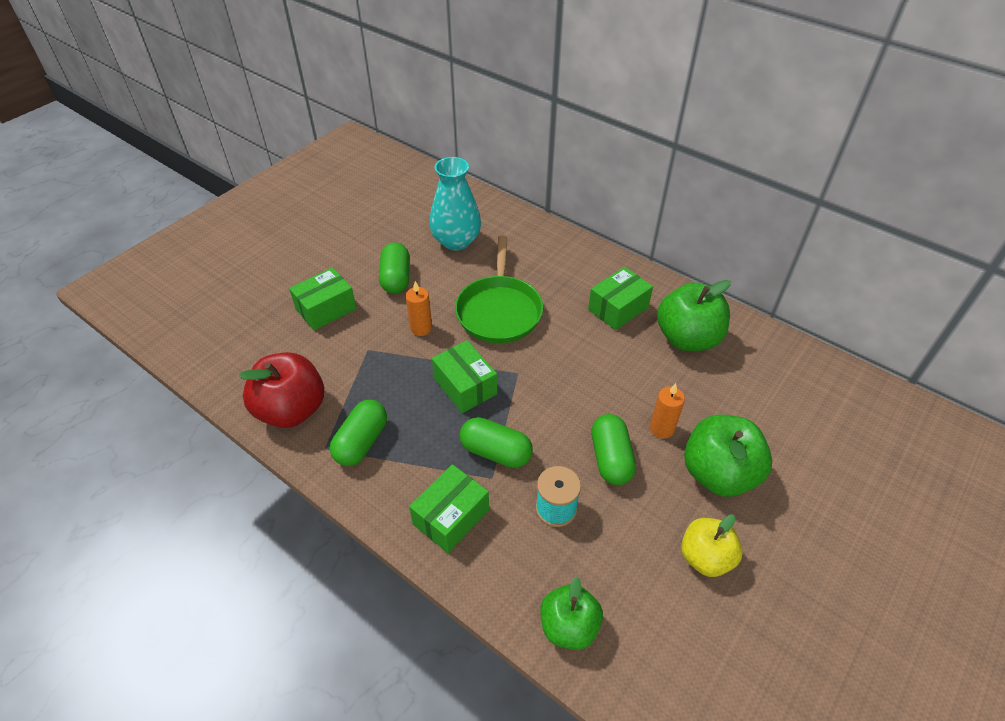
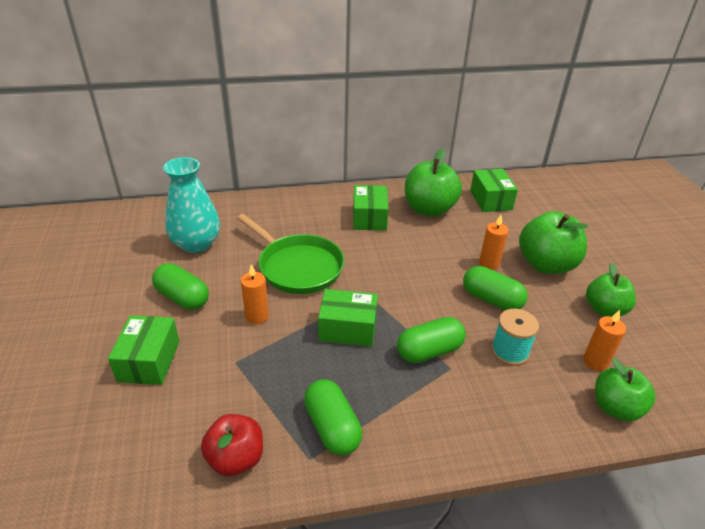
camera: 50 degrees left, 10 degrees down
(291, 410) = (236, 458): red apple -> red apple, size x0.65
(451, 517) = (466, 415): green box -> green box (490, 200)
(615, 583) = (595, 362): none -> orange candle
(705, 557) = (604, 309): yellow apple -> green apple

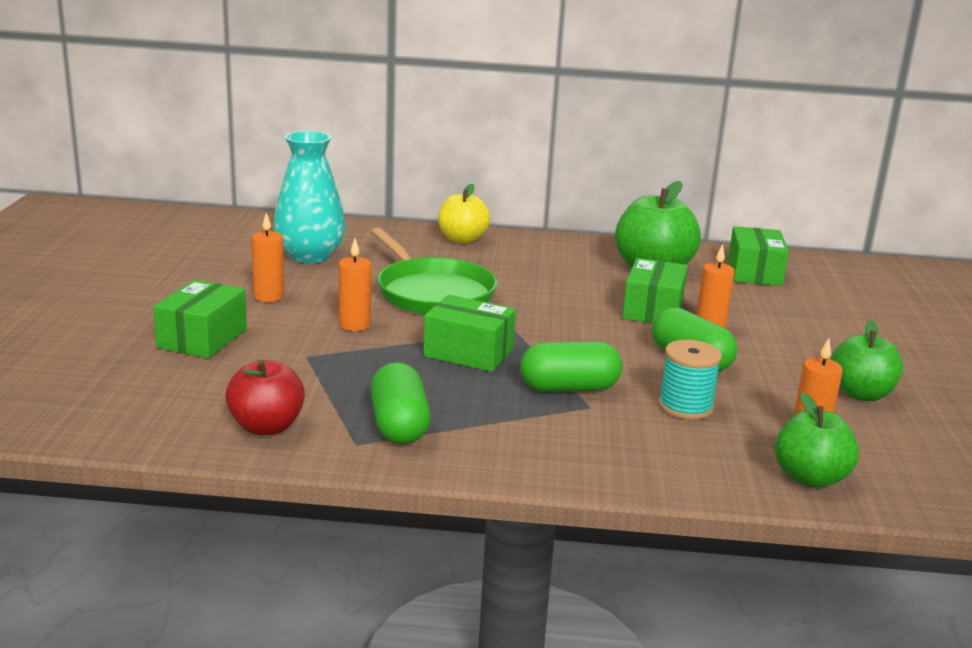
camera: 15 degrees right, 15 degrees down
(182, 298) = (269, 296): green capsule -> orange candle
(296, 204) = (462, 239): none -> yellow apple
(369, 218) = (559, 265): green box -> green box (652, 310)
(546, 265) = (798, 342): green apple -> none

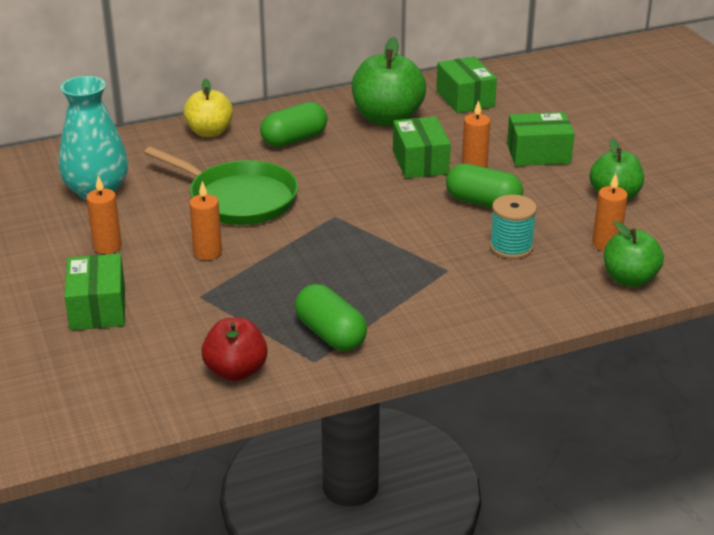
camera: 25 degrees left, 10 degrees up
(468, 353) = (320, 250): green box -> green box (538, 154)
(569, 388) = (420, 258): green capsule -> green capsule (294, 139)

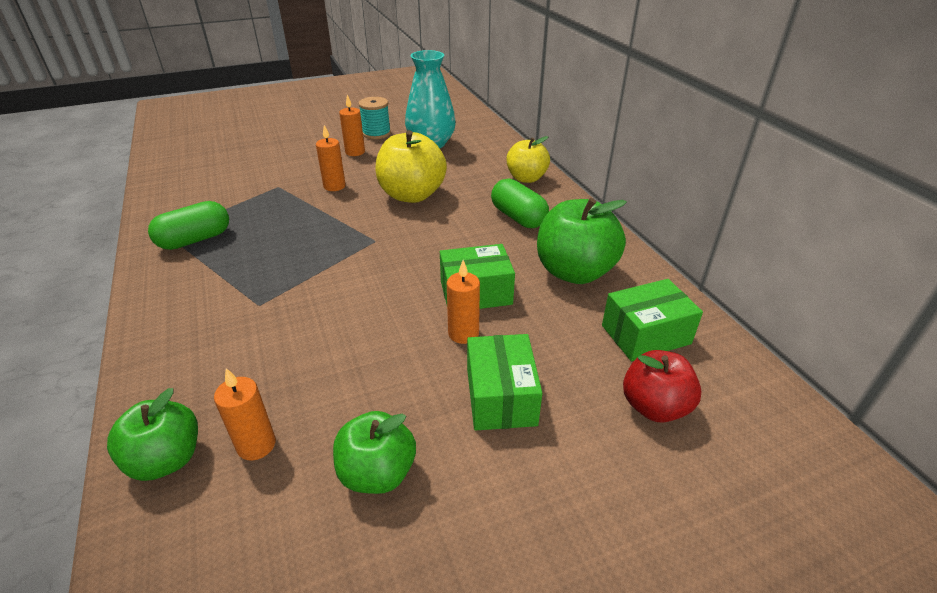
camera: 90 degrees right, 5 degrees up
(98, 308) = (281, 154): green box -> none
(236, 371) = (177, 203): red apple -> red apple (654, 406)
(239, 199) = (412, 195): green pan -> yellow apple
(483, 202) = (382, 336): green capsule -> none
(511, 247) = (282, 353): turquoise spool -> turquoise spool (376, 133)

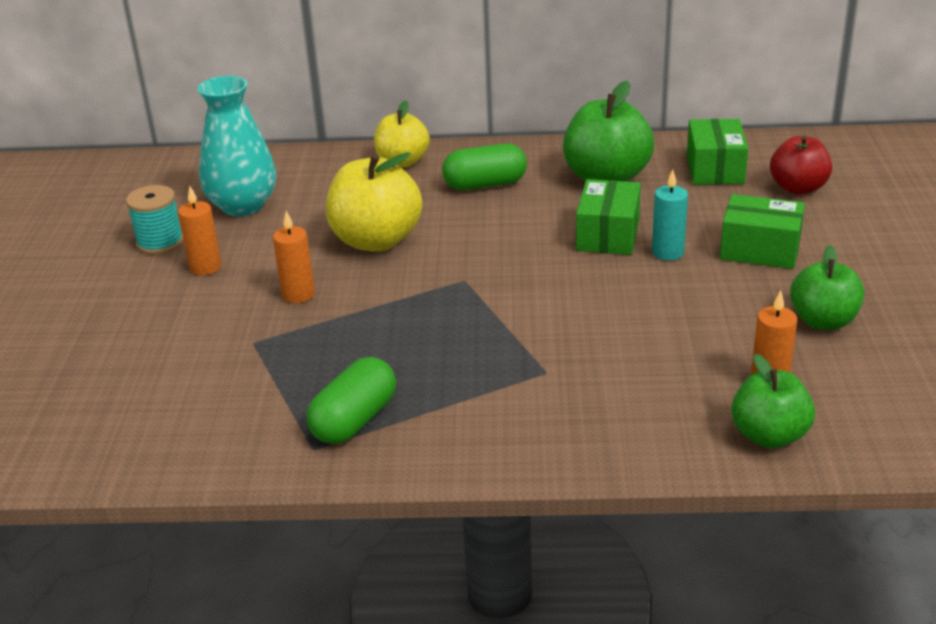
camera: 65 degrees left, 5 degrees down
(195, 240) = (354, 420): green capsule -> green capsule turned 45 degrees clockwise
(463, 333) = (668, 252): orange candle -> turquoise candle

